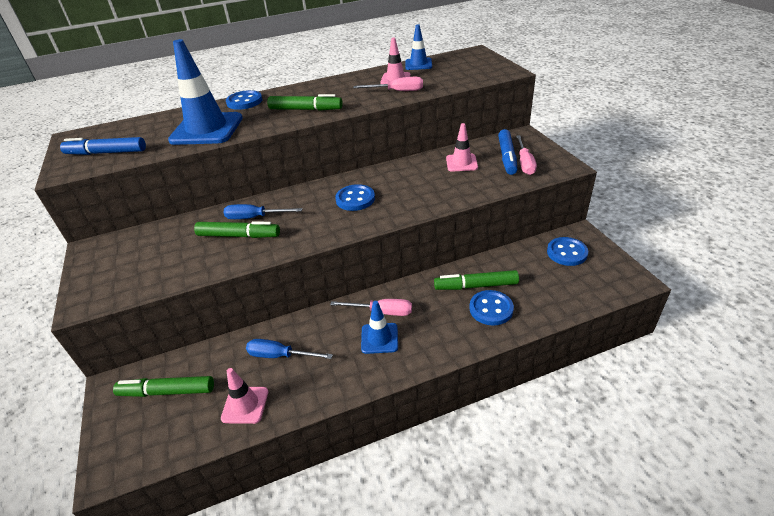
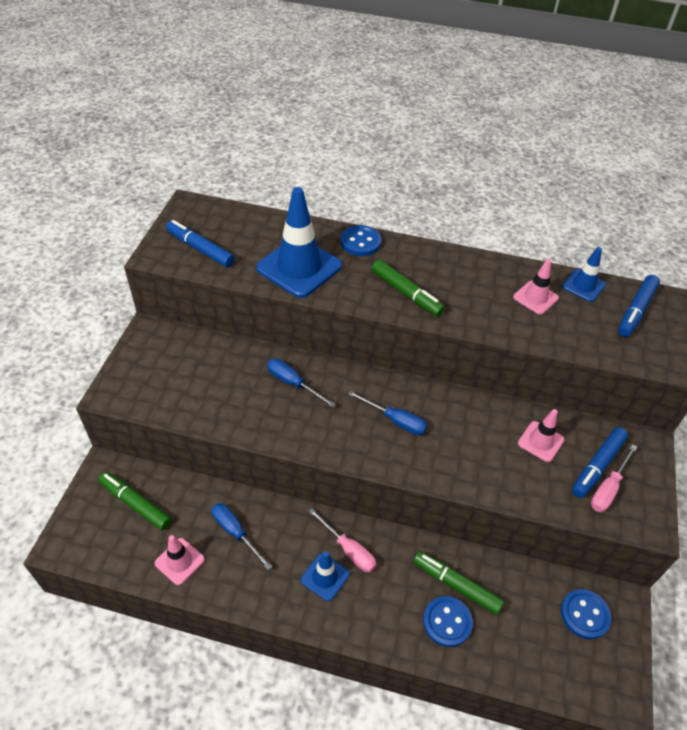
camera: 30 degrees right, 10 degrees up
(239, 236) = (265, 398): green marker -> none
(355, 199) = (395, 421): blue button -> blue screwdriver
(397, 91) = (519, 322): pink screwdriver -> none
(461, 61) = (636, 310): none -> blue marker

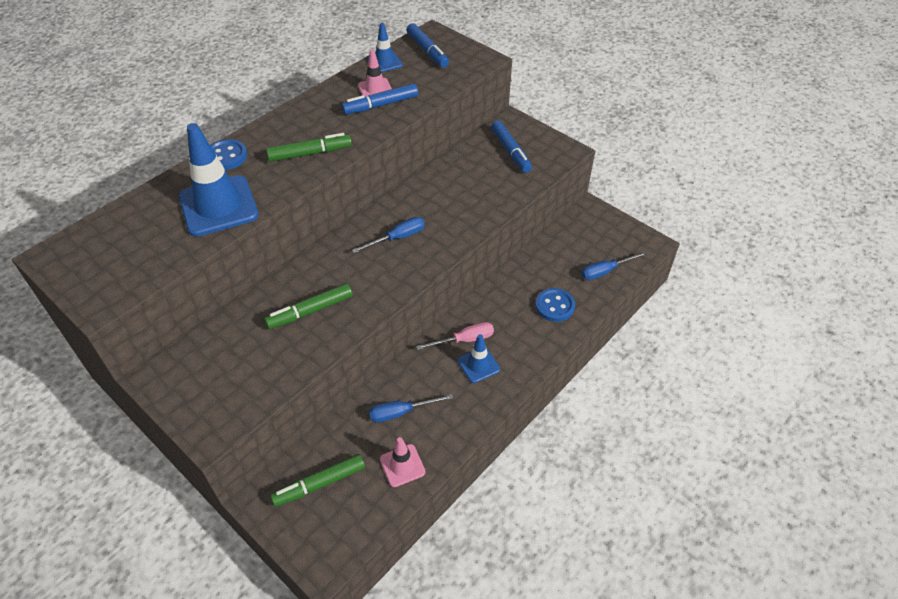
camera: 60 degrees left, 0 degrees up
(200, 249) = (125, 267): blue marker -> blue marker (380, 105)
(293, 383) = (310, 287): blue screwdriver -> blue screwdriver (605, 271)
(456, 585) = (530, 288): green marker -> green marker (310, 311)
(540, 441) = (473, 168): pink traffic cone -> none
(584, 614) = (588, 232): blue button -> none
(608, 489) = (530, 155): pink screwdriver -> none

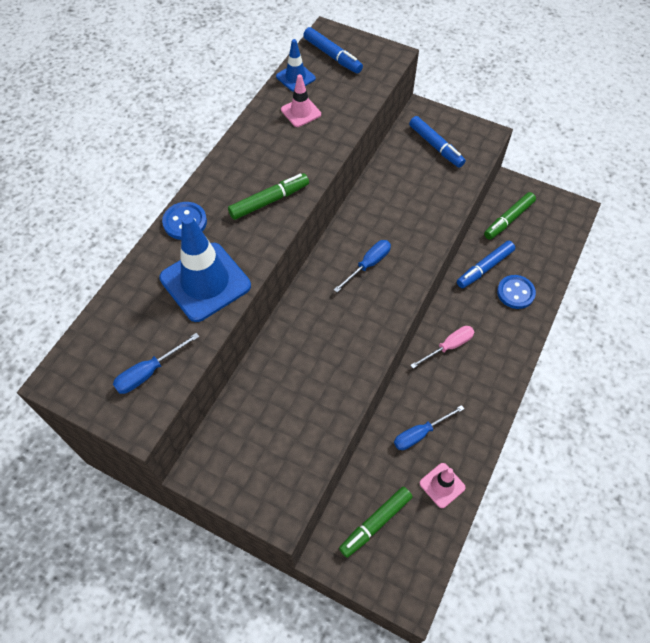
camera: 15 degrees left, 10 degrees up
(310, 311) = (319, 363): green marker -> green marker (508, 219)
(380, 105) = (314, 130): blue marker -> blue marker (484, 268)
(478, 365) = (470, 369): blue traffic cone -> none
(605, 271) = (547, 247): blue screwdriver -> blue screwdriver (149, 372)

